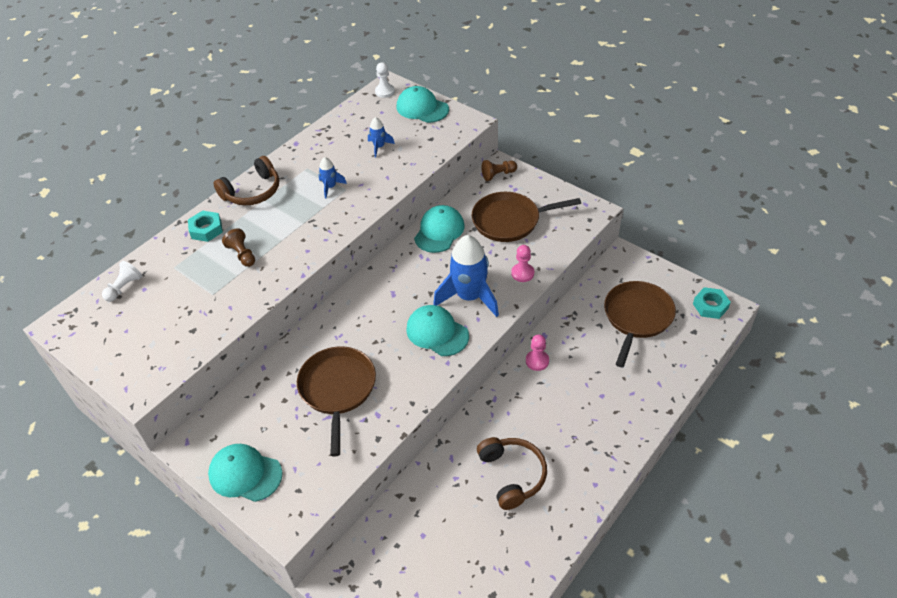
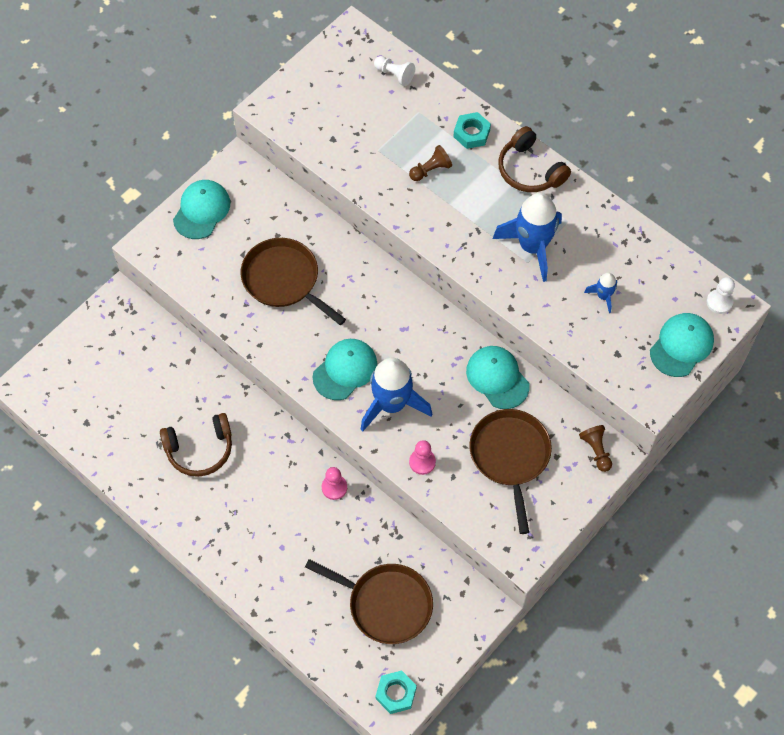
camera: 90 degrees right, 15 degrees up
(330, 187) = (532, 246): blue rocket -> blue rocket, size x2.13
(338, 389) = (284, 280): brown pan -> brown pan turned 135 degrees counterclockwise
(439, 231) = (497, 378): turquoise cap -> turquoise cap turned 150 degrees counterclockwise

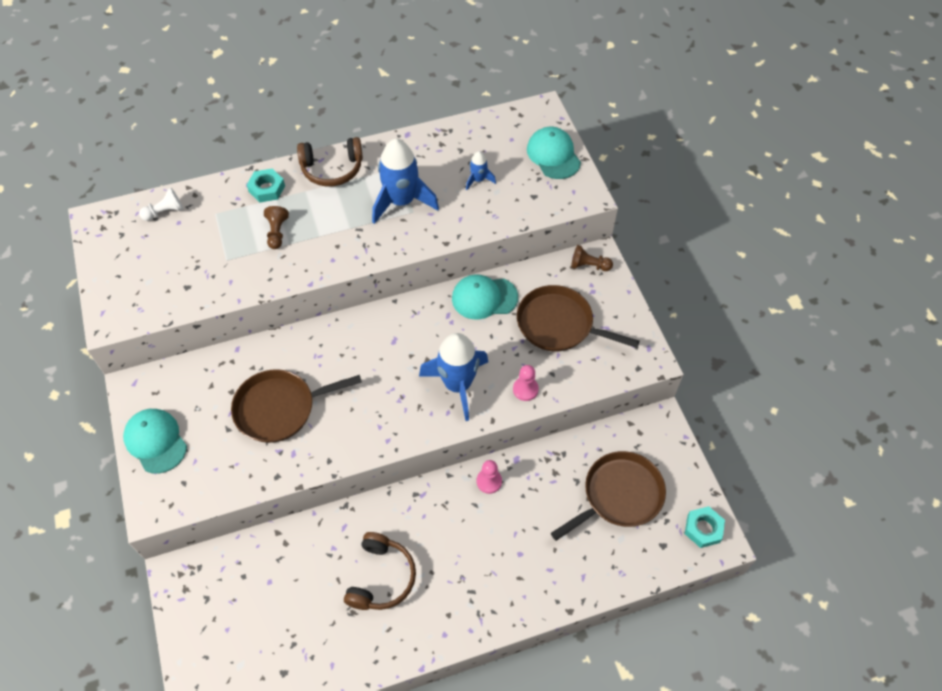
camera: 60 degrees left, 5 degrees down
(345, 370) = (401, 404): turquoise cap -> none
(719, 302) = (532, 116): white pawn -> none

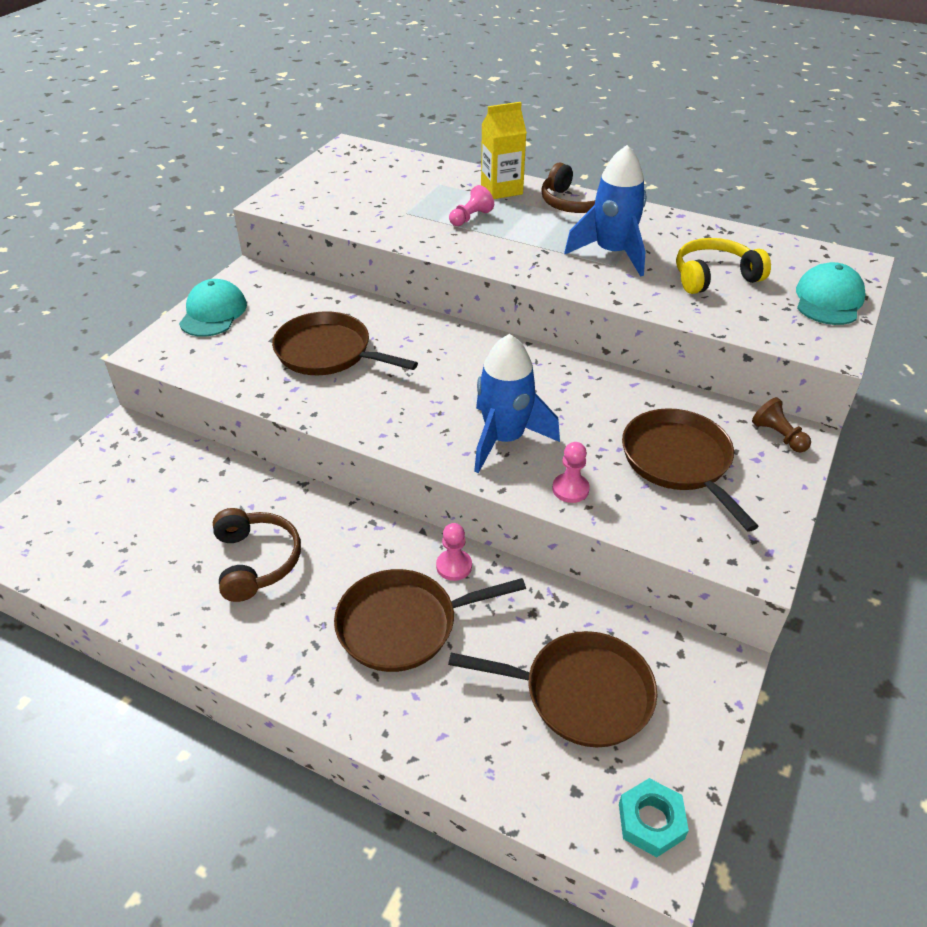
camera: 45 degrees right, 15 degrees down
(165, 212) = (403, 165): white pawn -> none
(267, 189) = (501, 189): turquoise nut -> yellow carton
(277, 232) = (470, 218): brown pawn -> pink pawn
(381, 577) = (256, 561): brown headphones -> brown headphones turned 75 degrees counterclockwise
(478, 180) = (714, 277): blue rocket -> yellow headphones
(484, 298) = (621, 392): turquoise cap -> none
(502, 538) = (403, 625): none -> brown pan

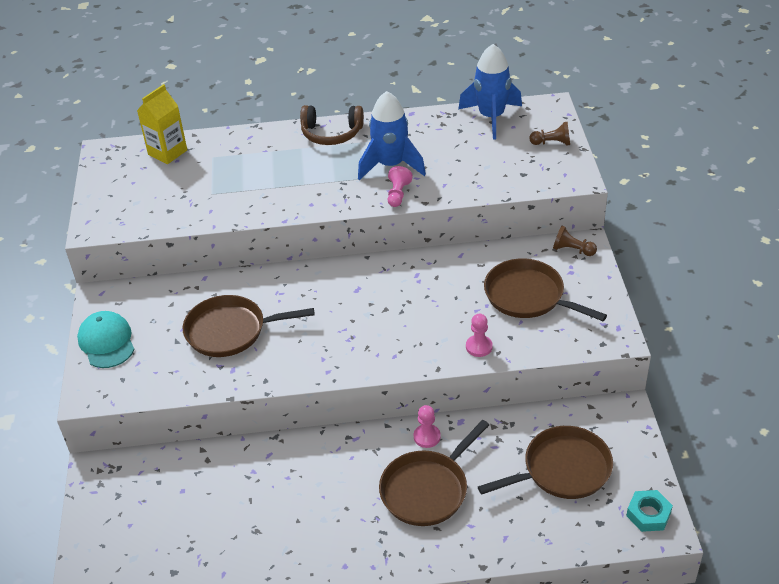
camera: 30 degrees left, 0 degrees up
(256, 561) = (294, 504): brown headphones -> none
(470, 218) = (265, 177): pink pawn -> pink pawn (398, 194)
(501, 189) = (265, 143): yellow carton -> yellow carton (167, 152)
(504, 439) = (410, 334): blue rocket -> blue rocket (491, 117)
(714, 277) = (471, 155): yellow headphones -> none
(828, 300) = (552, 143): turquoise cap -> brown pawn

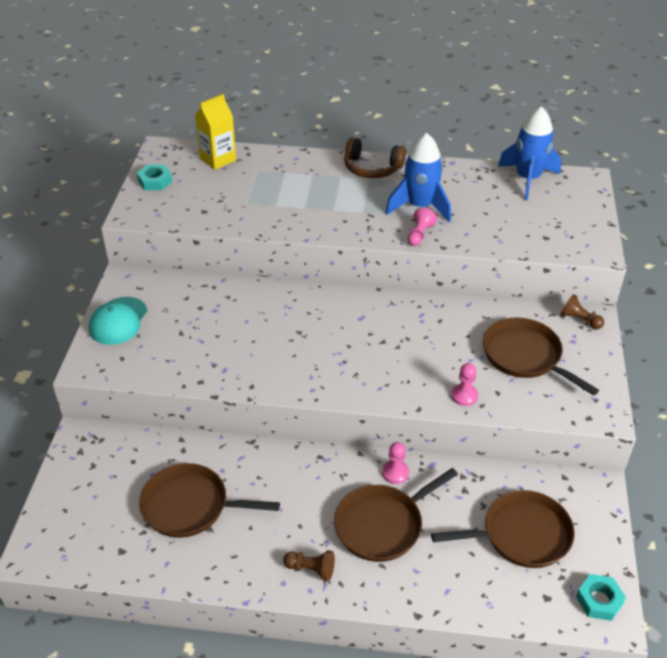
camera: 10 degrees right, 0 degrees up
(106, 342) = (118, 321): turquoise cap -> turquoise cap turned 150 degrees counterclockwise
(107, 188) = (155, 181): none -> turquoise nut
(230, 331) = (232, 333): brown pan -> brown pan (190, 506)
(552, 143) = (581, 213): brown pawn -> brown pawn (311, 569)

